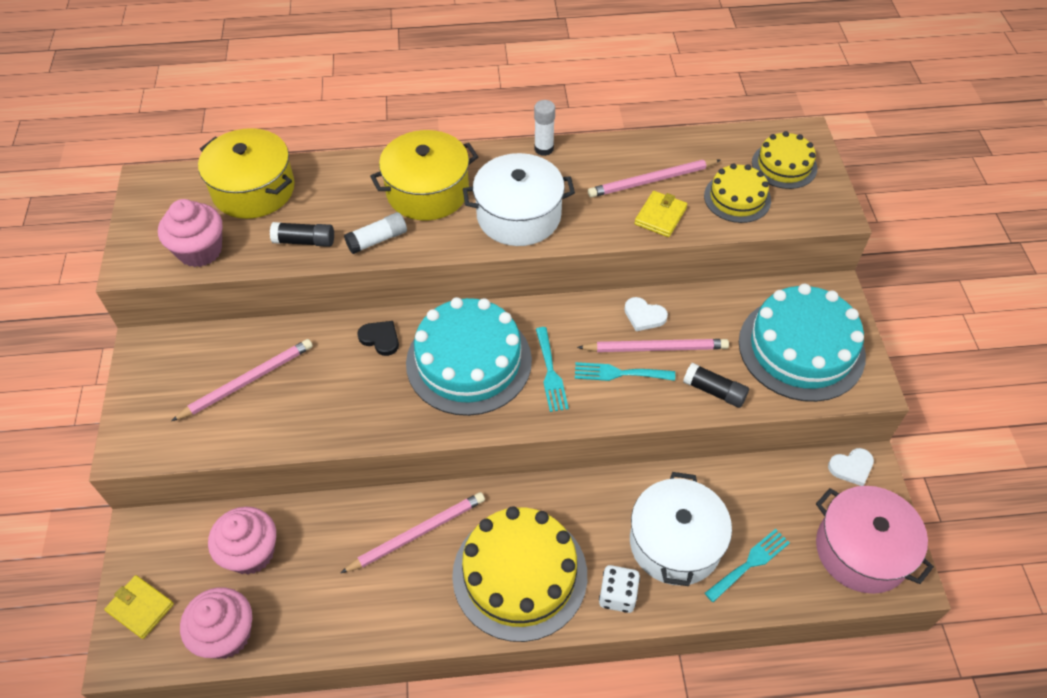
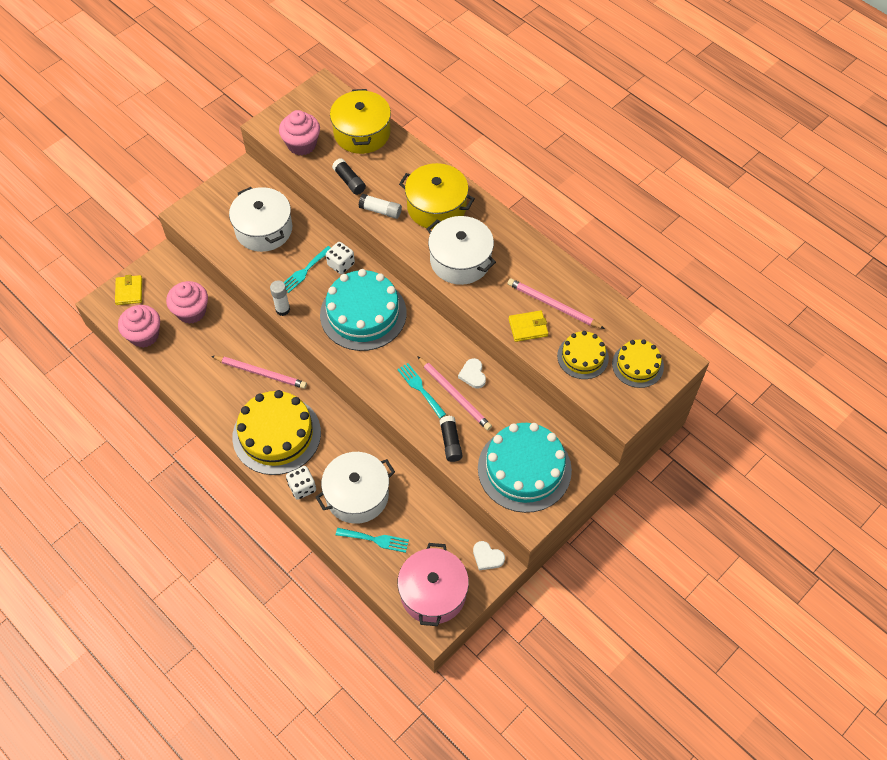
camera: 50 degrees right, 5 degrees up
(247, 381) = (264, 229): pink pencil -> white pot
(380, 339) = (341, 264): black heart -> white dice
(544, 149) = (525, 236): white glue stick -> white glue stick (282, 309)
(550, 373) = (390, 356): turquoise fork -> turquoise fork (304, 271)

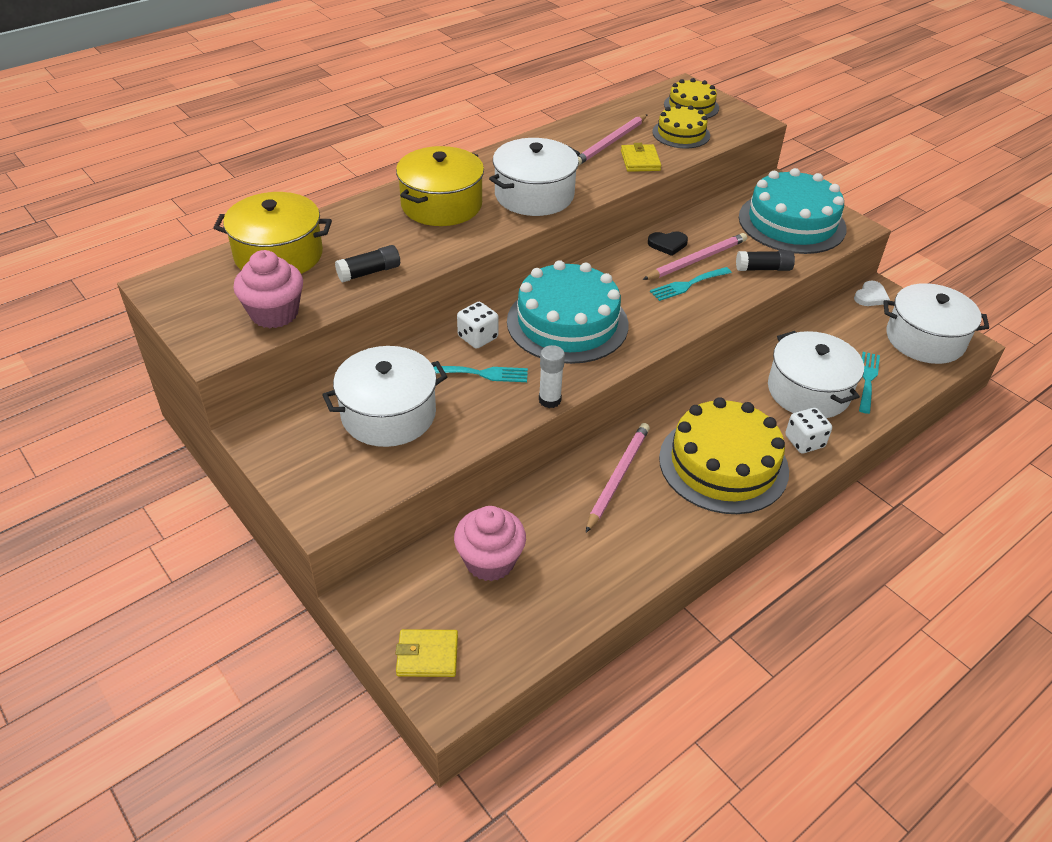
camera: 85 degrees left, 15 degrees down
(144, 335) = (529, 630): pink cupcake -> none
(304, 271) = (482, 374): turquoise fork -> turquoise fork turned 45 degrees counterclockwise
(380, 211) = (434, 249): white glue stick -> none
(433, 593) = (925, 339): pink pot -> white pot
(473, 374) = (667, 244): white heart -> black heart

